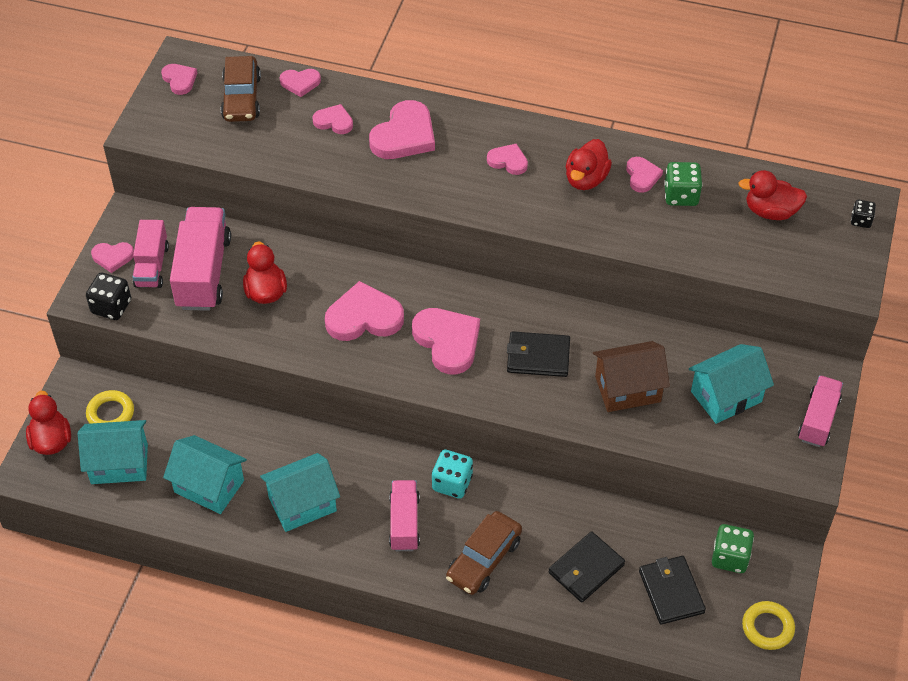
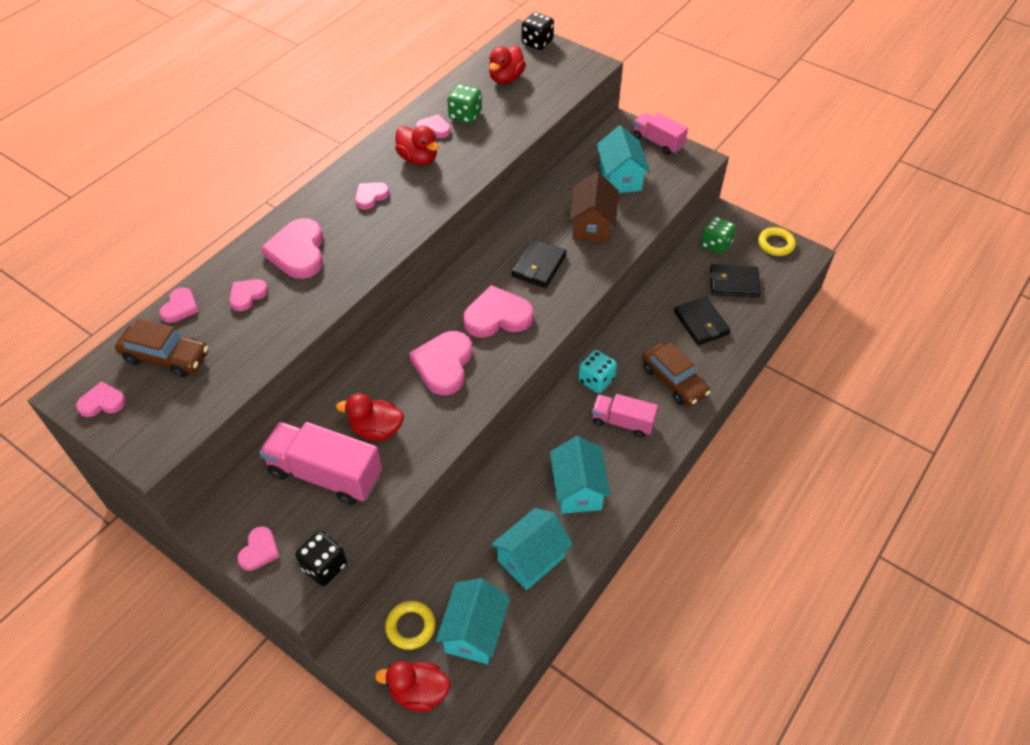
camera: 70 degrees left, 0 degrees up
(152, 266) = (291, 517): pink truck -> none
(404, 135) = (298, 252): pink heart -> pink heart turned 150 degrees counterclockwise
(861, 220) = (537, 42): black dice -> black dice, size x1.65

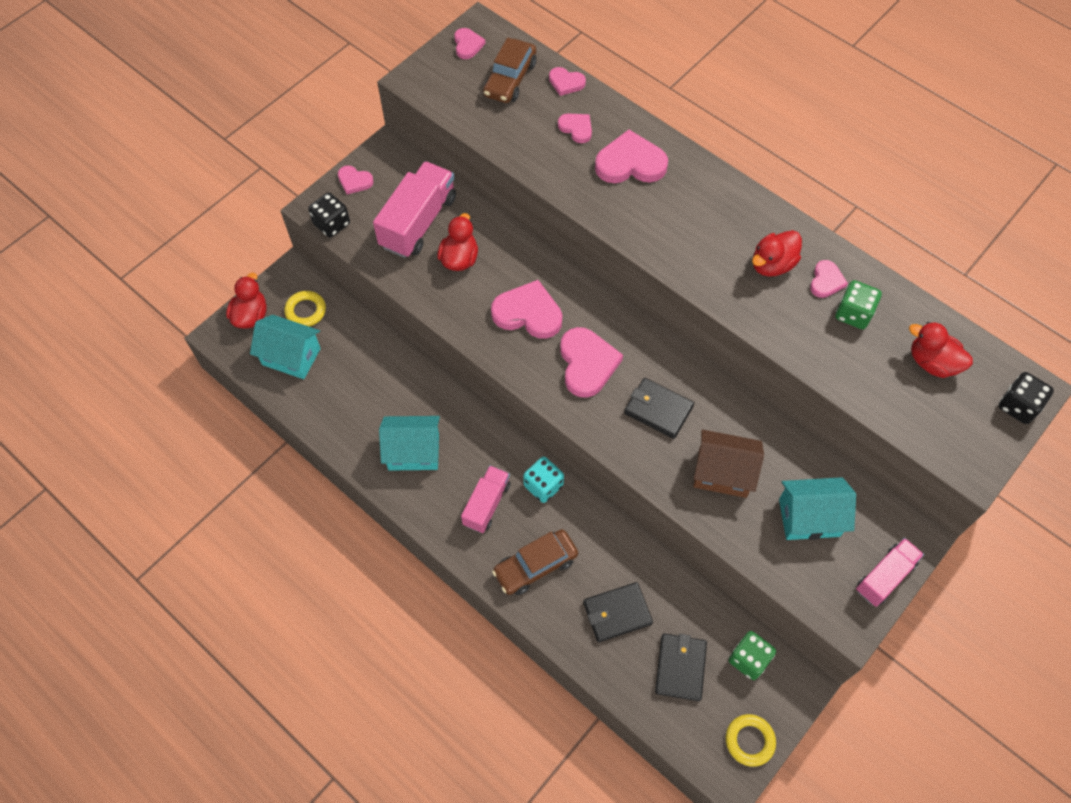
camera: 95 degrees right, 10 degrees up
(370, 196) = (710, 221): pink heart -> none
(531, 558) = (349, 405): turquoise house -> none

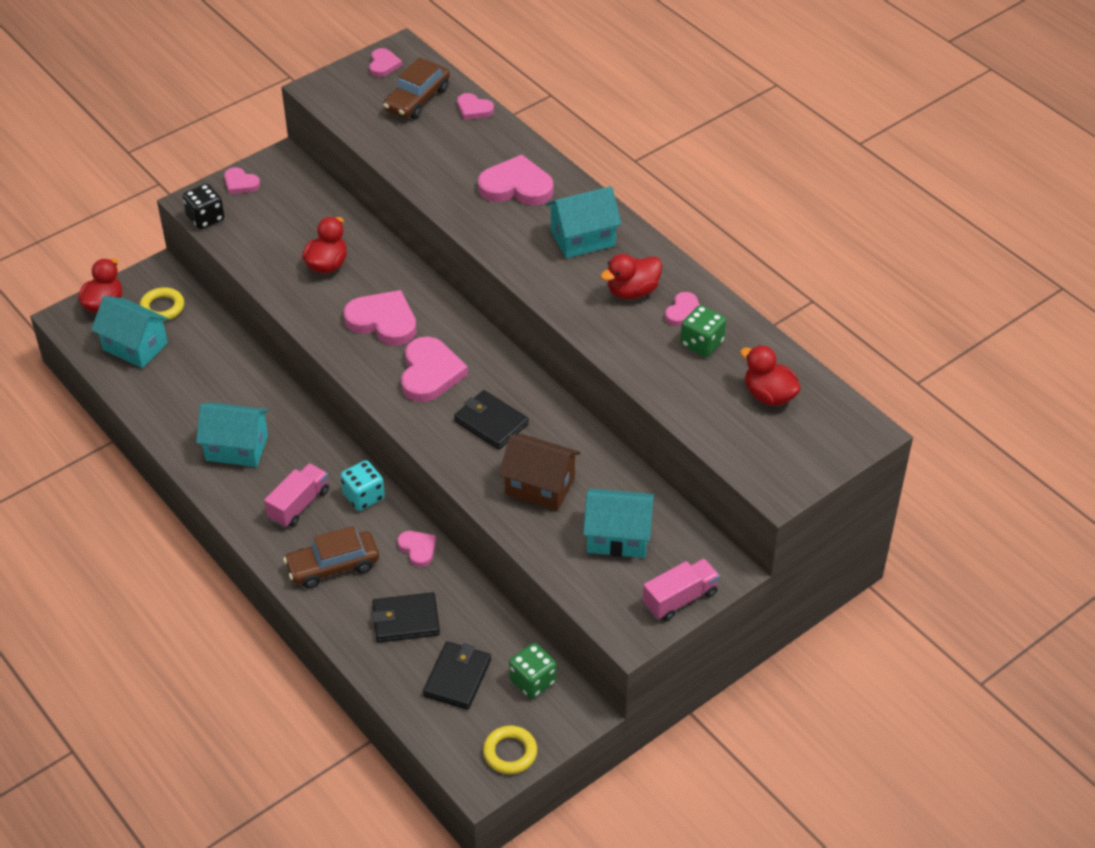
camera: 10 degrees right, 15 degrees down
(418, 222) = (295, 227): pink truck -> none
(576, 128) = (471, 150): pink heart -> pink heart (418, 549)
(708, 212) = (582, 238): none -> turquoise house
(1018, 406) = (845, 443): black dice -> none

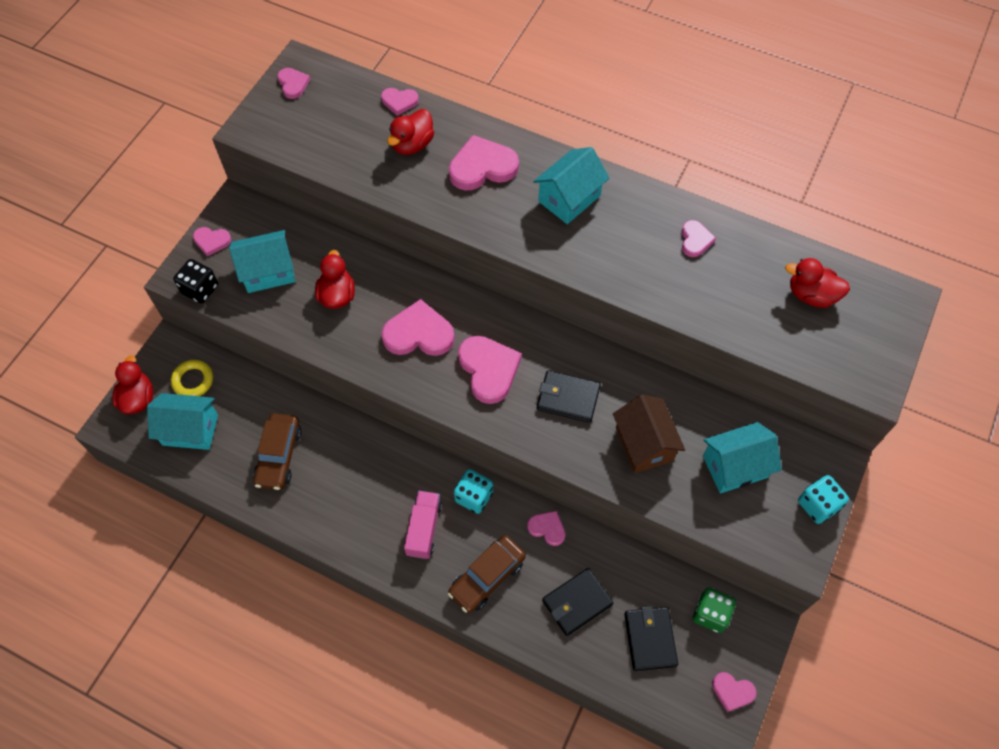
camera: 25 degrees left, 15 degrees up
(237, 448) = (338, 495): turquoise house -> turquoise house (268, 272)
(417, 99) = (344, 109): brown car -> brown car (279, 456)
(510, 753) = (732, 691): yellow ring -> pink heart
(540, 486) = (644, 444): brown house -> brown house turned 75 degrees clockwise
(632, 291) = (641, 236): red duck -> red duck (412, 144)
(680, 599) = (817, 505): pink truck -> turquoise dice
(702, 343) = (728, 265): green dice -> none

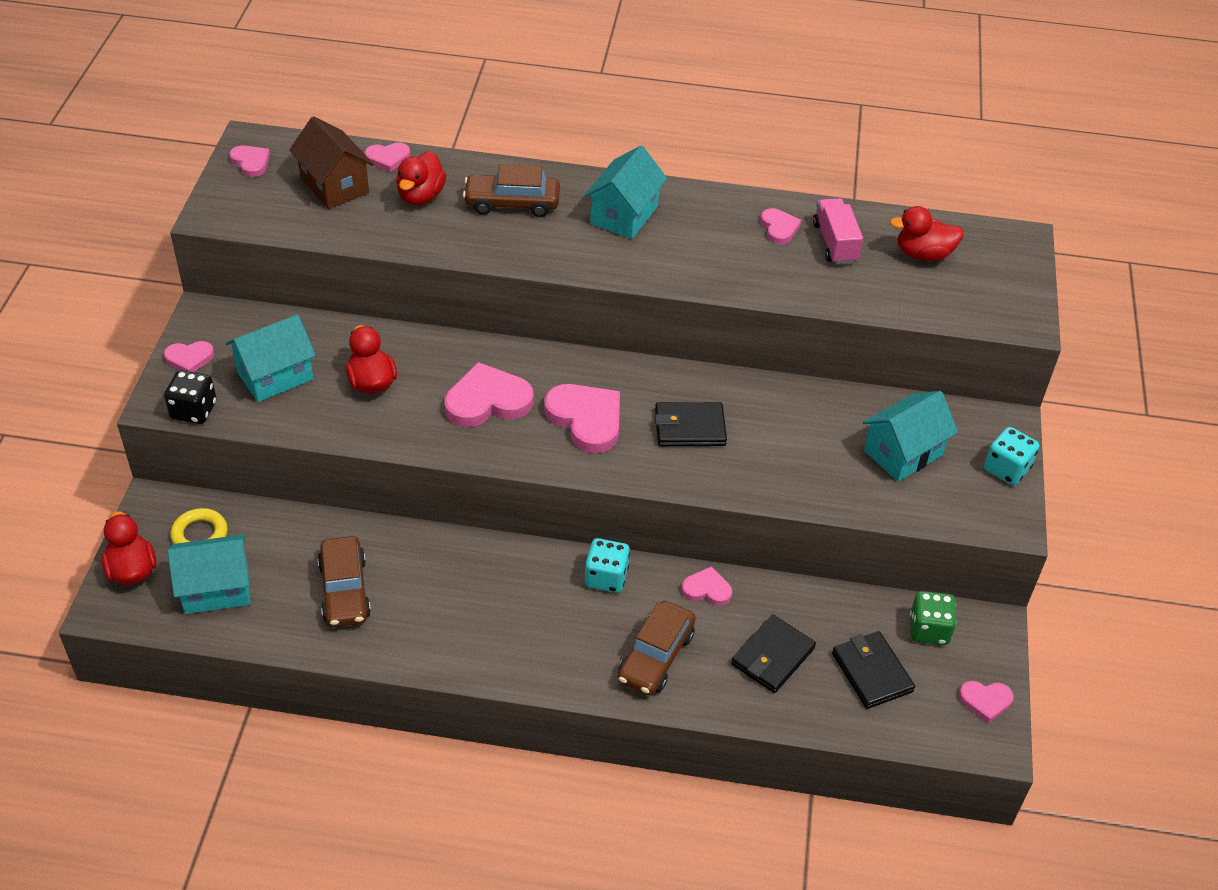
camera: 20 degrees left, 15 degrees down
(424, 529) = (558, 625): pink truck -> pink truck (835, 243)
(482, 167) = (512, 203): pink heart -> brown car
(644, 444) = (794, 453): brown house -> brown house (334, 185)

